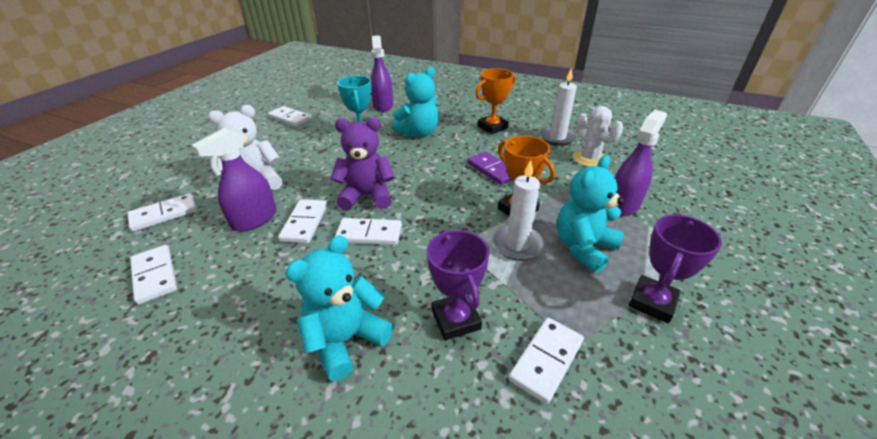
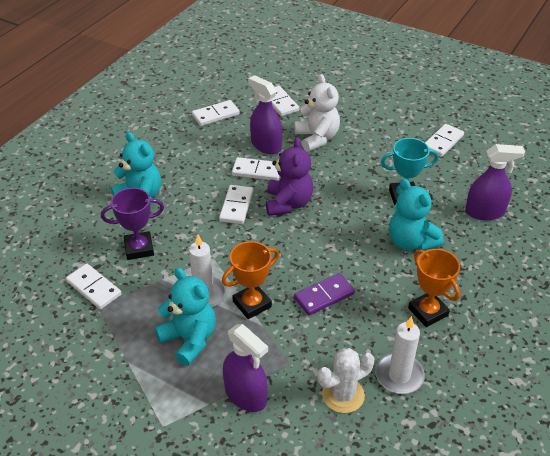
camera: 95 degrees right, 5 degrees up
(652, 302) = (118, 365): purple trophy -> none

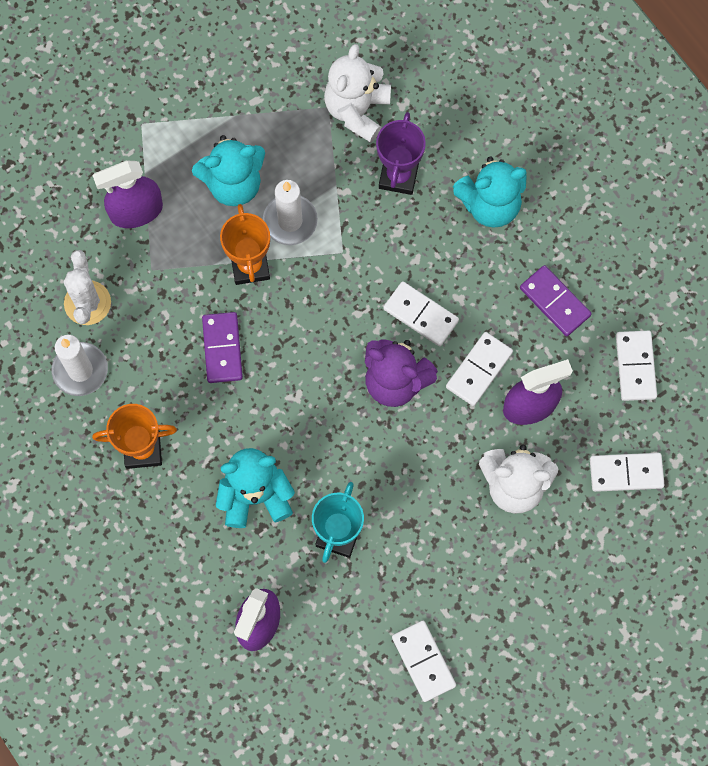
camera: 115 degrees right, 30 degrees up
(94, 288) = (357, 110): white domino -> white teddy bear
(193, 154) = (555, 302): none -> purple domino

